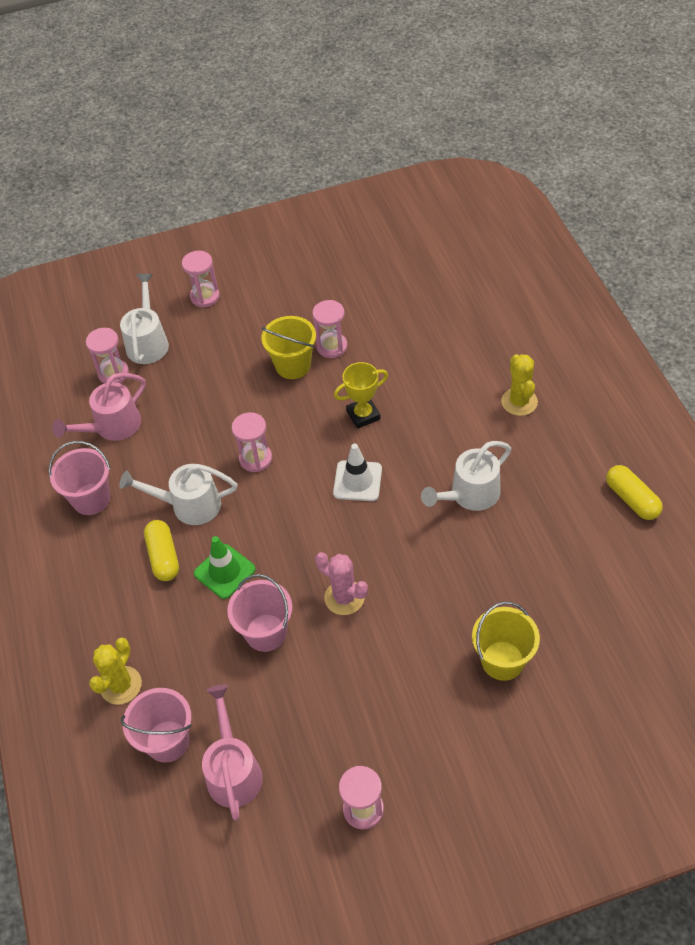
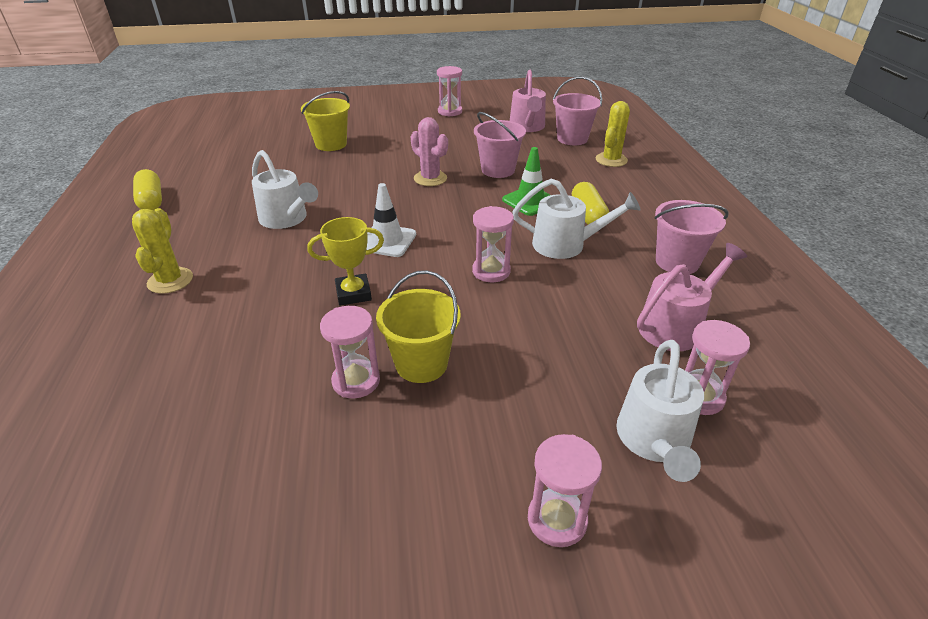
camera: 175 degrees left, 15 degrees down
(469, 495) = (287, 219): white watering can -> white watering can turned 75 degrees clockwise

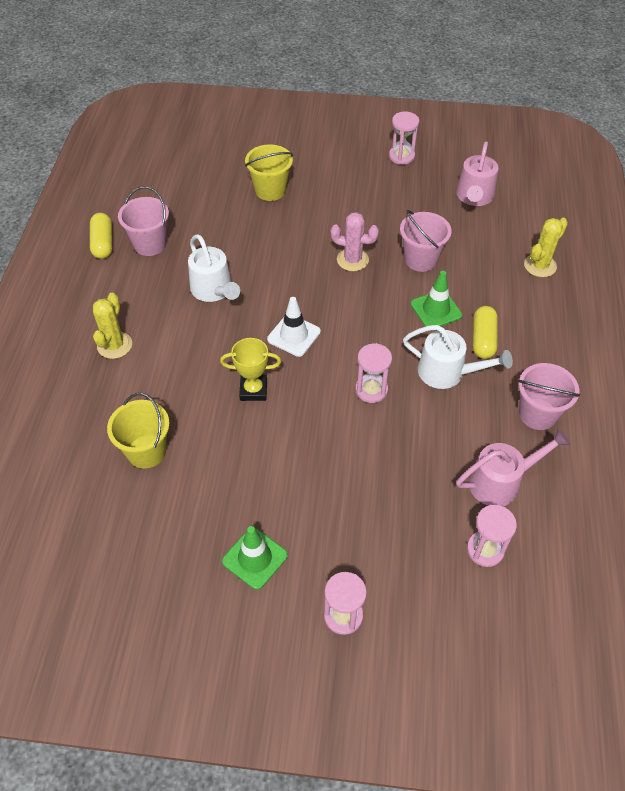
camera: 15 degrees right, 15 degrees up
(356, 381) = (238, 476): pink hourglass -> none
(404, 473) = (255, 558): none -> green traffic cone
(421, 364) = (289, 472): yellow bucket -> yellow bucket (146, 451)
(430, 178) = (352, 260): pink cactus -> pink cactus turned 45 degrees counterclockwise
(572, 139) = (514, 225): pink bucket -> pink bucket (150, 244)
(654, 441) = (433, 577): white watering can -> none

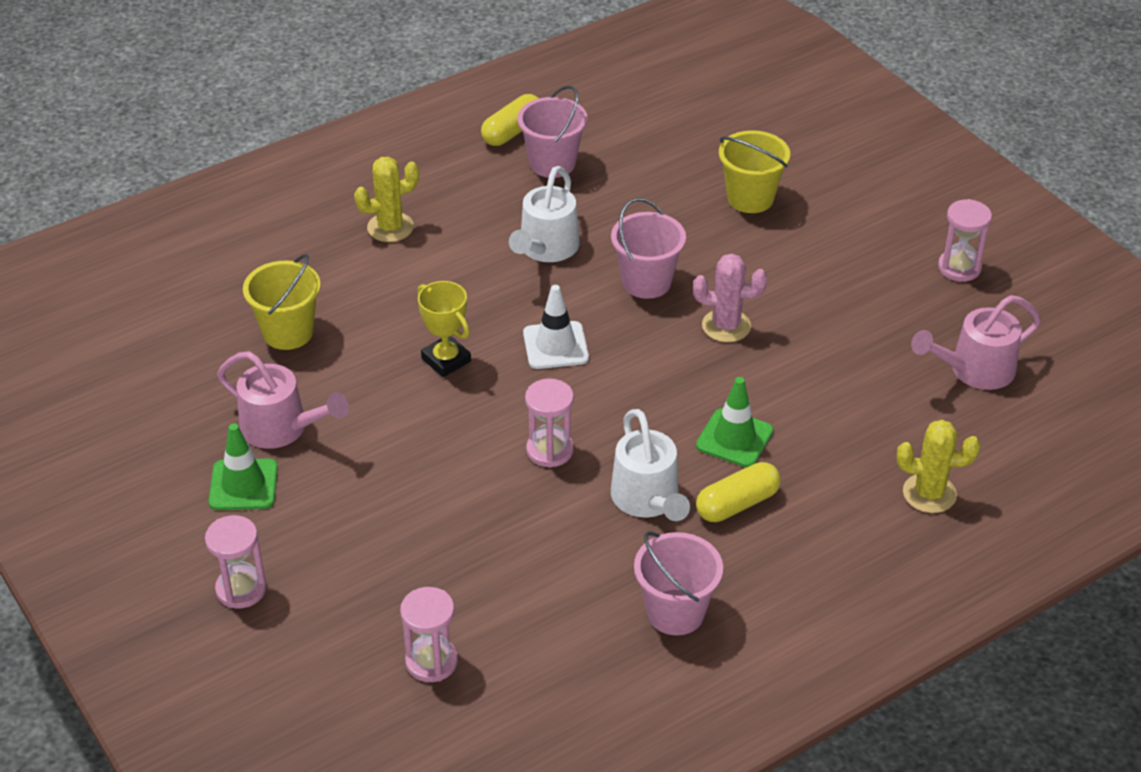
camera: 50 degrees right, 10 degrees down
(352, 260) = (726, 326): pink cactus -> pink cactus turned 60 degrees counterclockwise
(421, 259) = (800, 381): pink bucket -> pink bucket (646, 282)
(501, 481) = (539, 629): pink watering can -> pink watering can (282, 428)

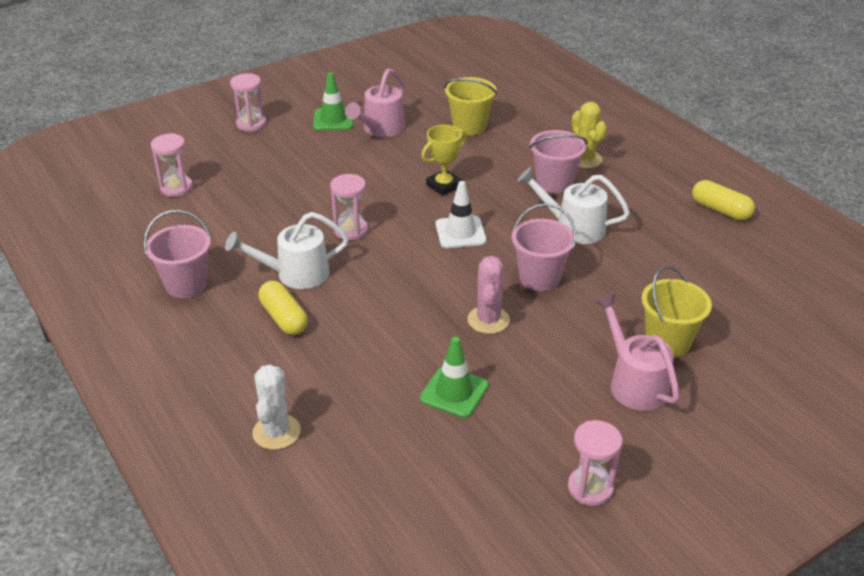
camera: 90 degrees right, 5 degrees down
(552, 163) = (684, 230): pink bucket -> pink bucket (554, 183)
(734, 438) = (354, 319): green traffic cone -> green traffic cone (454, 392)
(929, 493) = (276, 432): yellow cactus -> white cactus
(974, 370) = (434, 482): pink watering can -> pink watering can (633, 382)

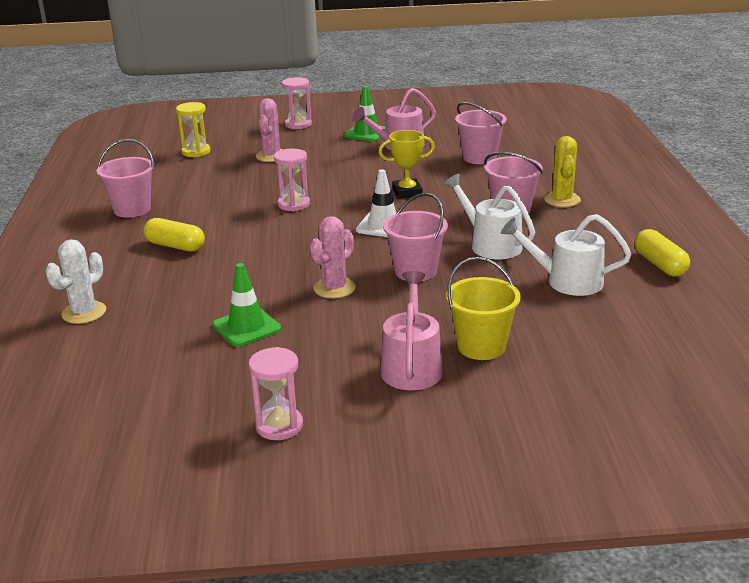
camera: 30 degrees right, 10 degrees down
(176, 188) = (196, 152): pink hourglass -> yellow hourglass
(265, 173) = (271, 156): none -> pink cactus
(284, 318) = (175, 246): yellow capsule -> yellow capsule turned 60 degrees counterclockwise
(295, 274) = (217, 221): white watering can -> white watering can (566, 281)
(469, 126) = (479, 158): yellow bucket -> pink bucket

